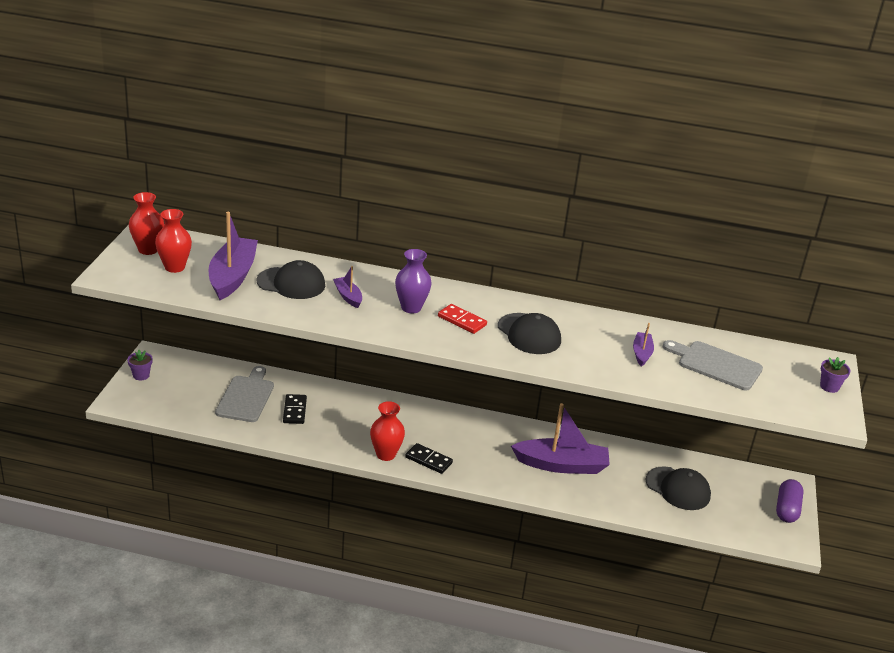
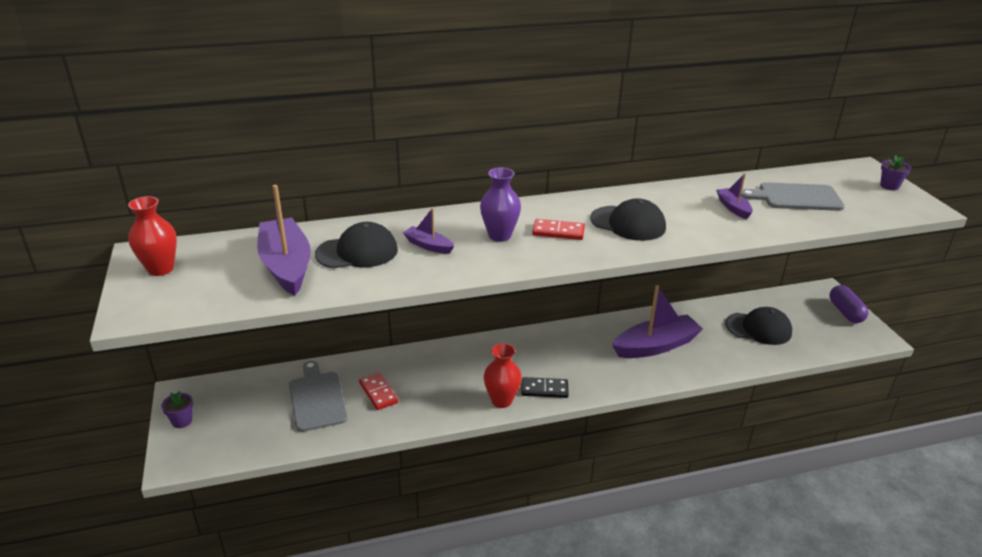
camera: 25 degrees left, 0 degrees up
(174, 267) = (209, 278): red vase -> none
(294, 411) = (378, 393): black domino -> red domino

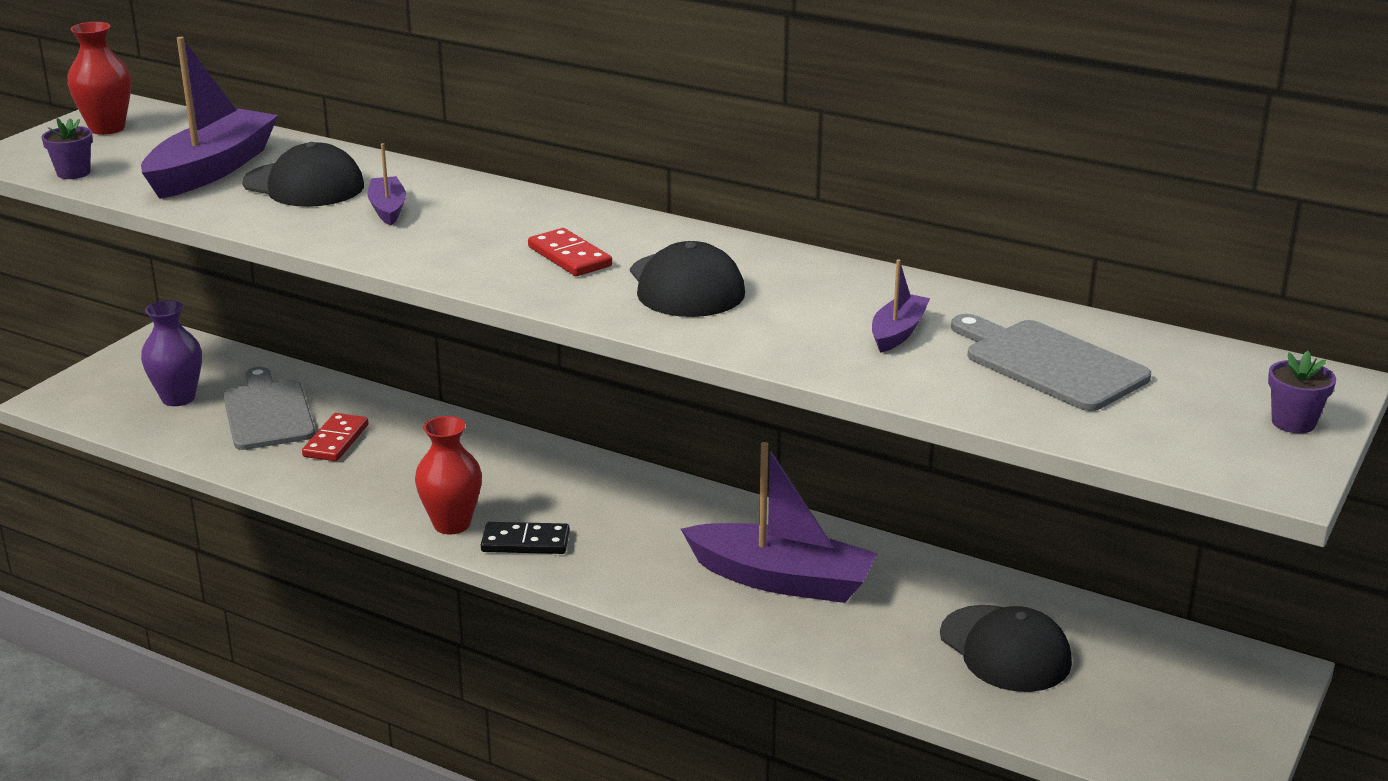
camera: 45 degrees right, 5 degrees down
(182, 421) = (119, 366): purple flower pot -> purple flower pot (73, 173)
(317, 398) = (267, 412): grey cutting board -> grey cutting board turned 45 degrees counterclockwise
(499, 236) = (489, 232): purple vase -> purple vase (178, 398)
(544, 389) = (525, 542): black domino -> black domino turned 45 degrees counterclockwise
(845, 312) = (1235, 717): purple capsule -> none

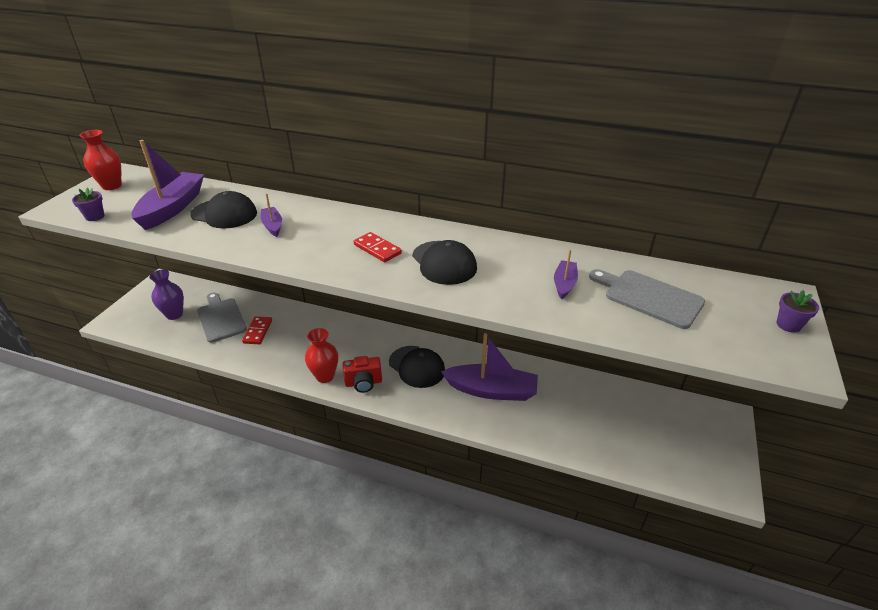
camera: 10 degrees left, 10 degrees up
(525, 542) = (363, 383): black domino -> red camera
(1005, 649) = (607, 419): black cap -> black cap (417, 366)

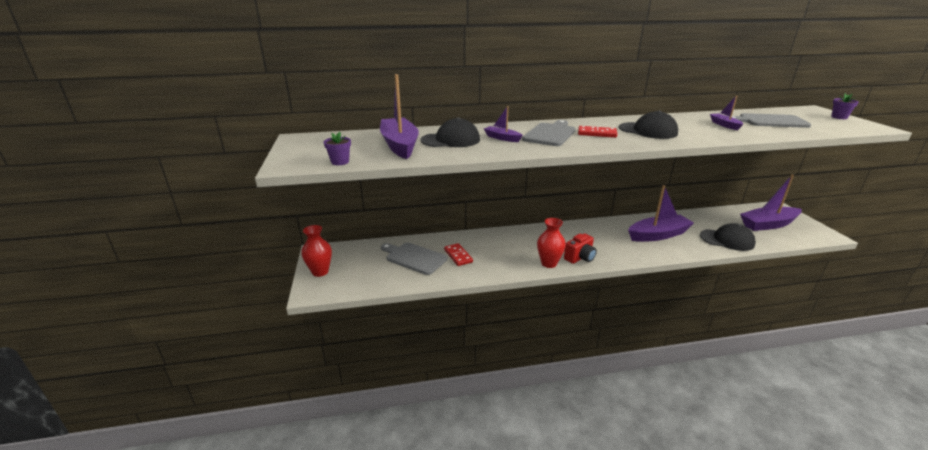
camera: 30 degrees left, 10 degrees down
(112, 186) = (310, 145): red vase -> red vase (320, 272)
(174, 314) = (368, 268): purple vase -> none
(329, 234) = (550, 134): none -> grey cutting board
(417, 366) = (598, 238): black cap -> black cap (727, 240)
(665, 436) = (768, 224): none -> purple boat

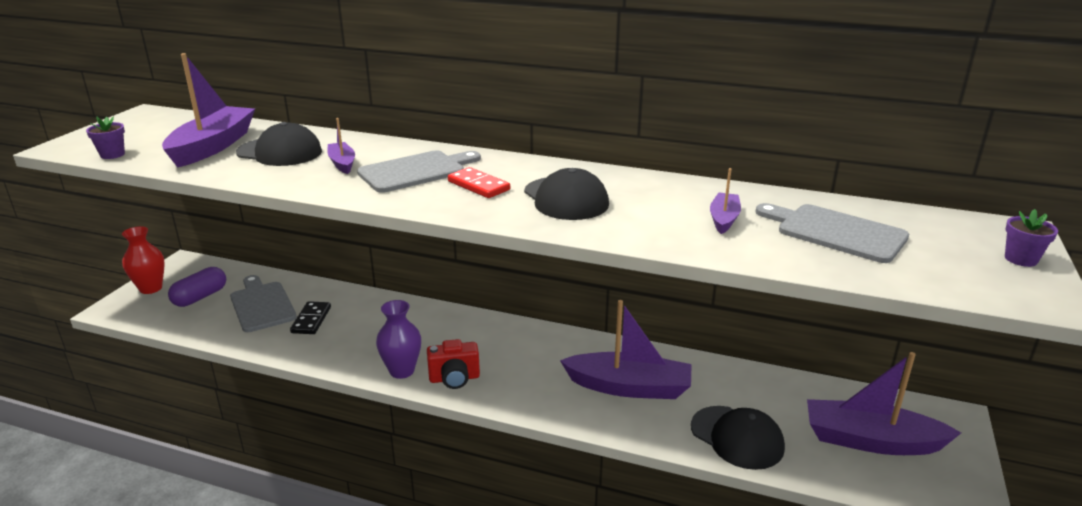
camera: 30 degrees right, 0 degrees up
(365, 266) = (200, 297): none -> purple capsule
(458, 256) = (311, 320): red domino -> black domino
(549, 263) = (402, 371): red vase -> purple vase

